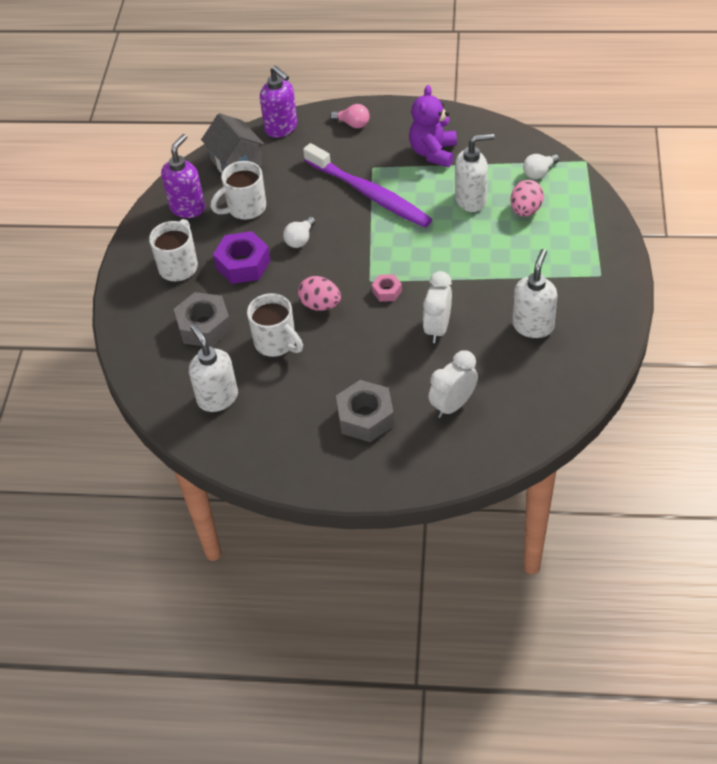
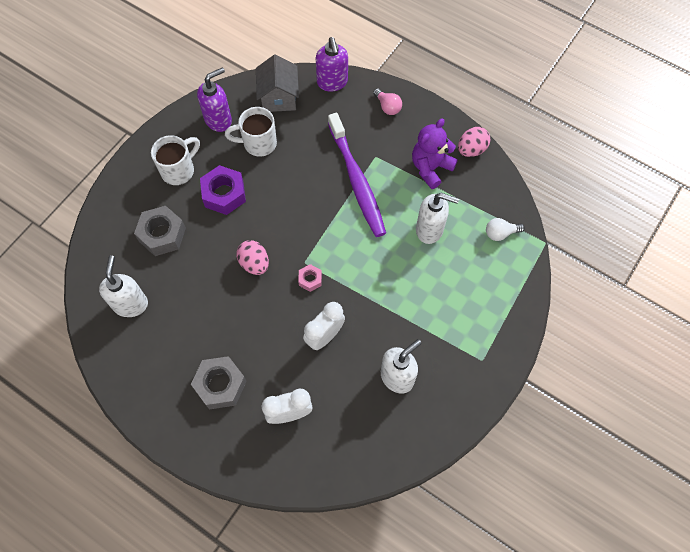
camera: 25 degrees right, 15 degrees up
(276, 343) = (201, 279): white mug -> none
(300, 239) = (279, 195): white light bulb -> none
(525, 210) = (465, 264): pink egg -> pink egg (471, 149)

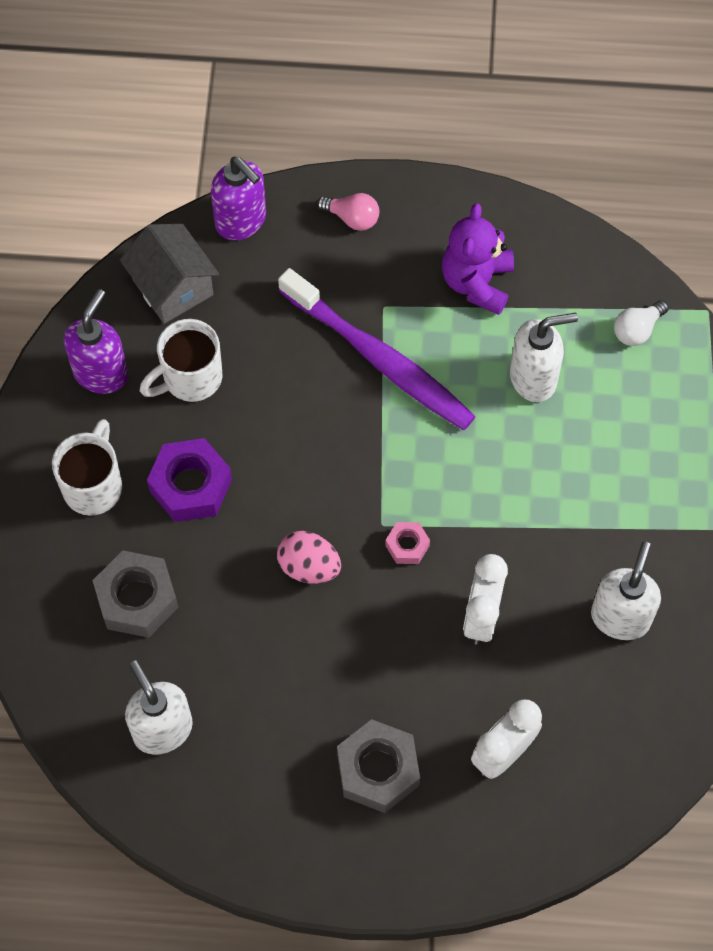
camera: 30 degrees left, 0 degrees up
(471, 149) = (519, 222): pink egg -> none

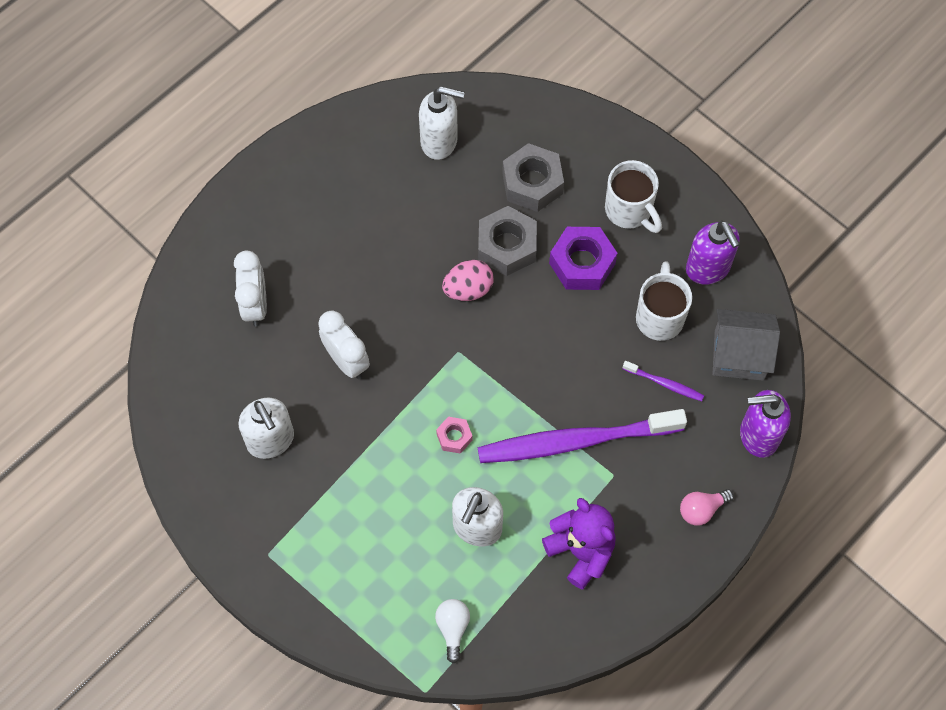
camera: 130 degrees right, 0 degrees up
(256, 327) = (664, 384): none -> purple toothbrush
(378, 770) = (310, 232): grey nut -> grey nut (507, 246)
(407, 545) = (431, 355): pink nut -> pink nut (454, 437)

